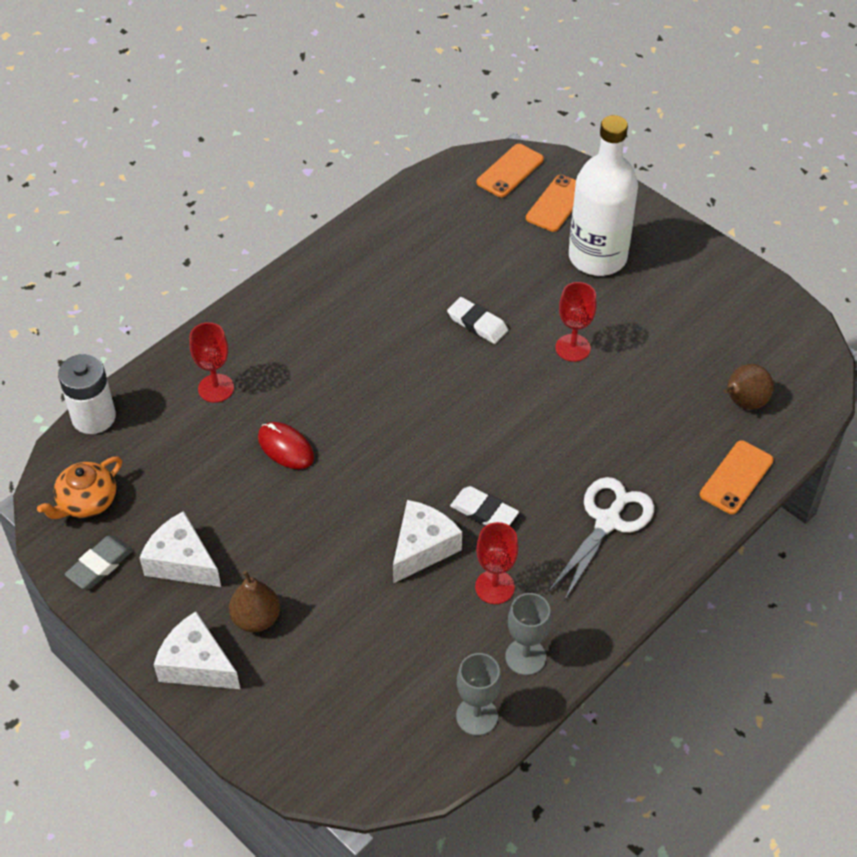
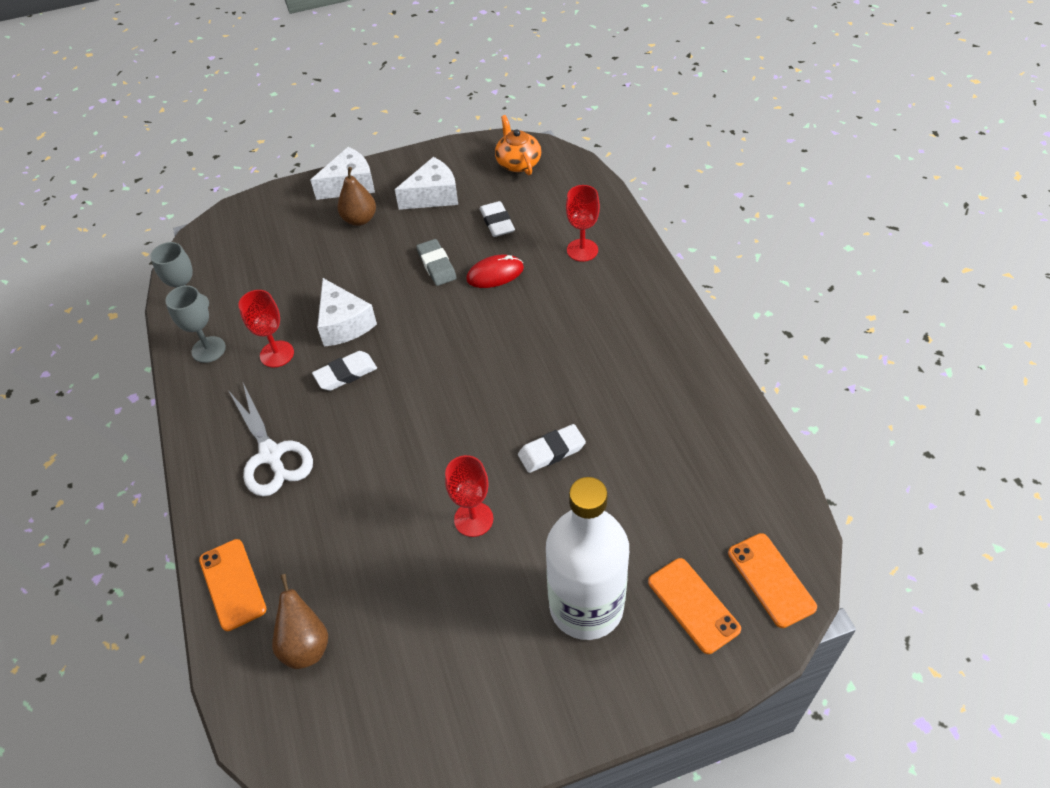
camera: 120 degrees right, 0 degrees up
(93, 417) = (594, 180): white battery -> none
(100, 565) = (460, 159): grey eraser -> grey eraser (436, 265)
(203, 479) = (497, 222): none -> white eraser

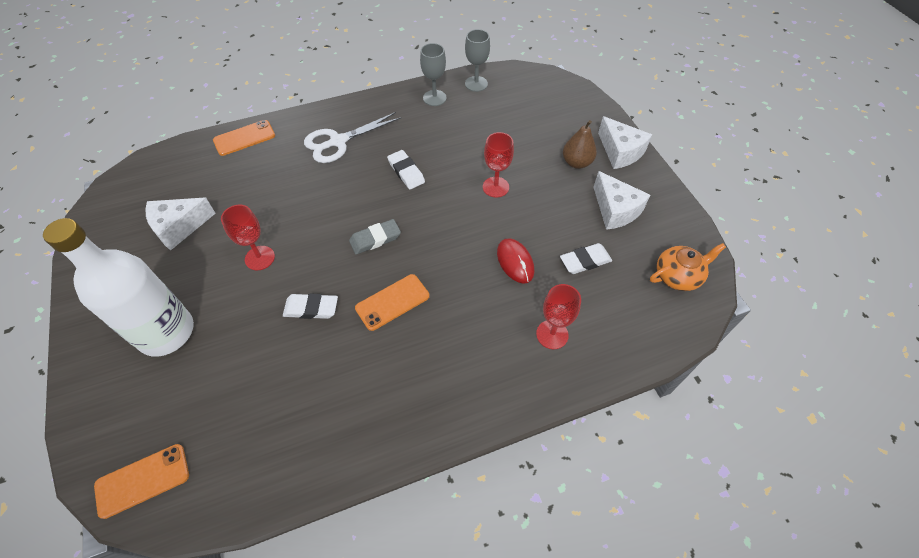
camera: 85 degrees right, 5 degrees up
(277, 354) = (428, 132): red goblet -> red goblet (495, 187)
(305, 645) = (192, 176): brown pear -> none
(344, 324) = (457, 165): white cheese -> white cheese (179, 227)
(436, 265) = (524, 218): grey eraser -> grey eraser (375, 239)
(551, 451) = (311, 308): white eraser -> white eraser turned 60 degrees counterclockwise
(693, 605) = (141, 411): orange phone -> orange phone (392, 302)

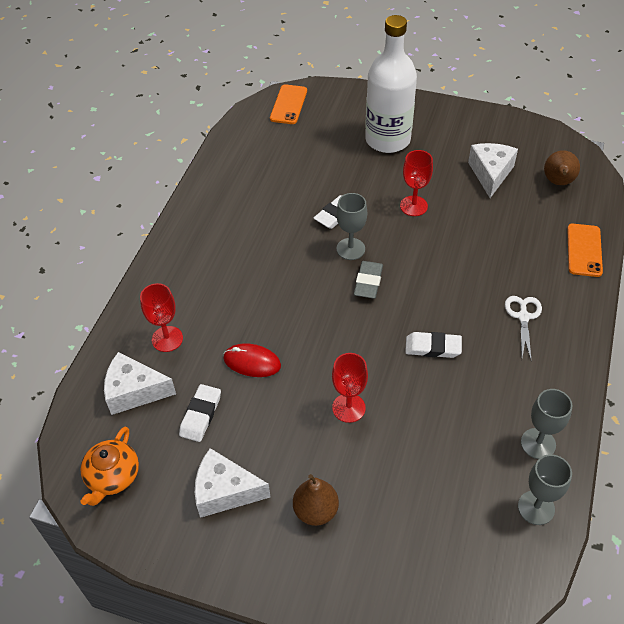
camera: 130 degrees right, 5 degrees down
(166, 181) = (558, 182): none -> brown pear
(338, 142) = (523, 317): white scissors -> white scissors, size x0.64
(347, 271) = (350, 249): none -> grey goblet
(392, 302) = (295, 261): orange phone -> none
(620, 152) = (291, 573): white cheese -> white cheese (134, 391)

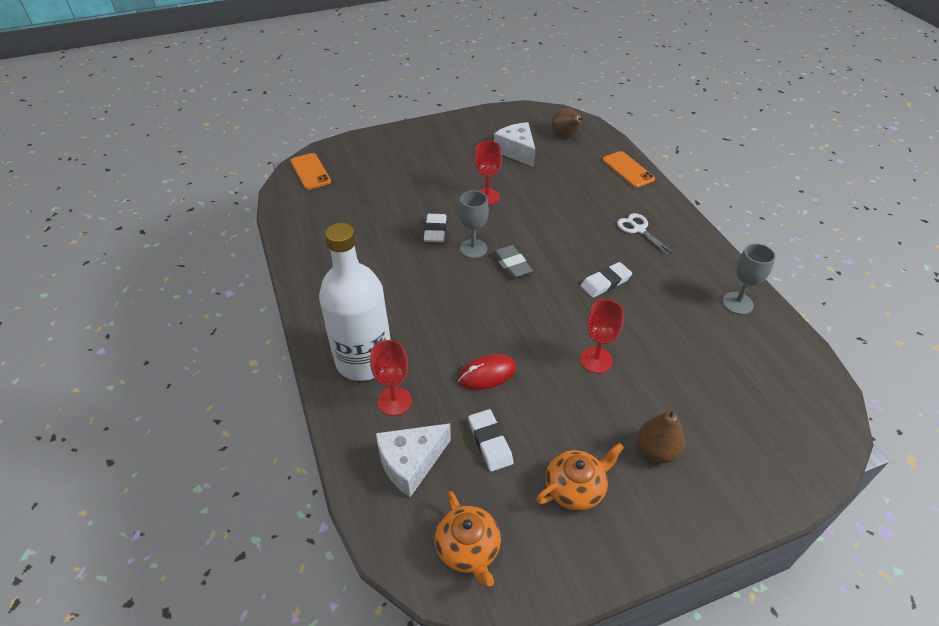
camera: 40 degrees left, 5 degrees down
(225, 491) = (575, 488): white cheese -> orange teapot
(387, 140) = (418, 162): white bottle -> white bottle (364, 360)
(536, 507) = (782, 344): grey goblet -> none

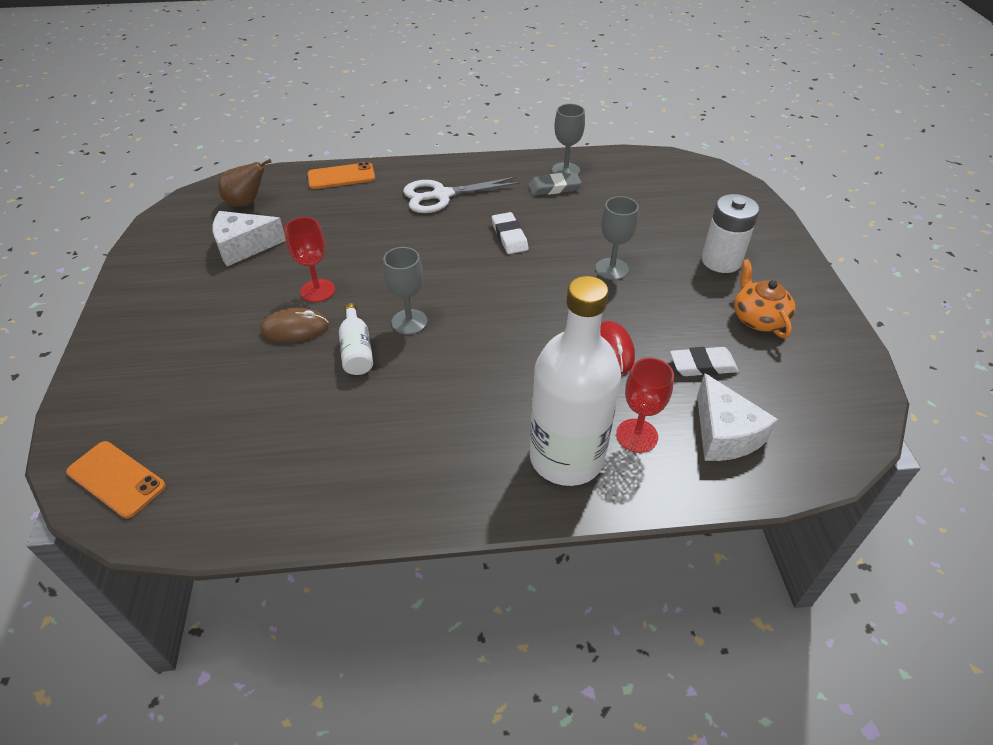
camera: 75 degrees left, 0 degrees up
(310, 171) = (116, 479): orange phone -> orange phone turned 45 degrees clockwise
(435, 231) = (357, 350): white eraser -> white bottle
(446, 198) = (295, 328): none -> brown mouse
(468, 549) = (824, 405): orange teapot -> none
(512, 264) = (452, 296): grey eraser -> grey eraser (554, 188)
(596, 360) = (611, 269): red goblet -> grey goblet
(639, 229) = (441, 195): white scissors -> white scissors, size x1.56
(656, 450) = (721, 261): brown pear -> white battery

